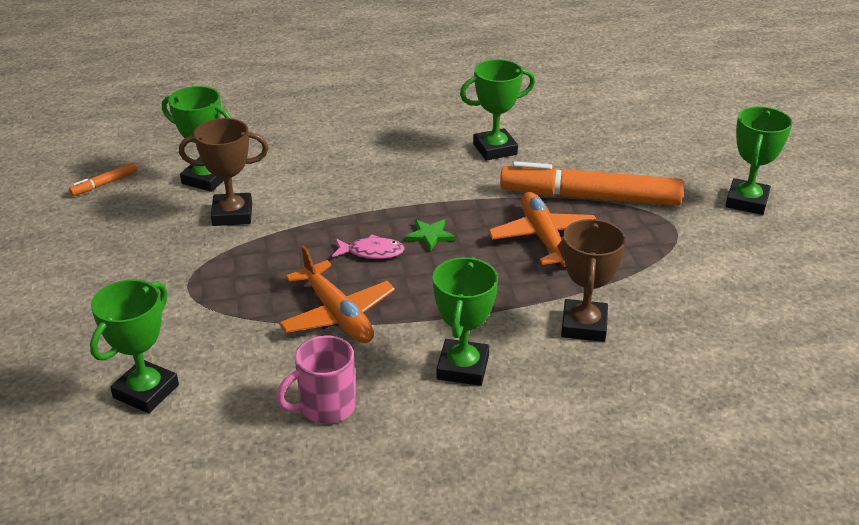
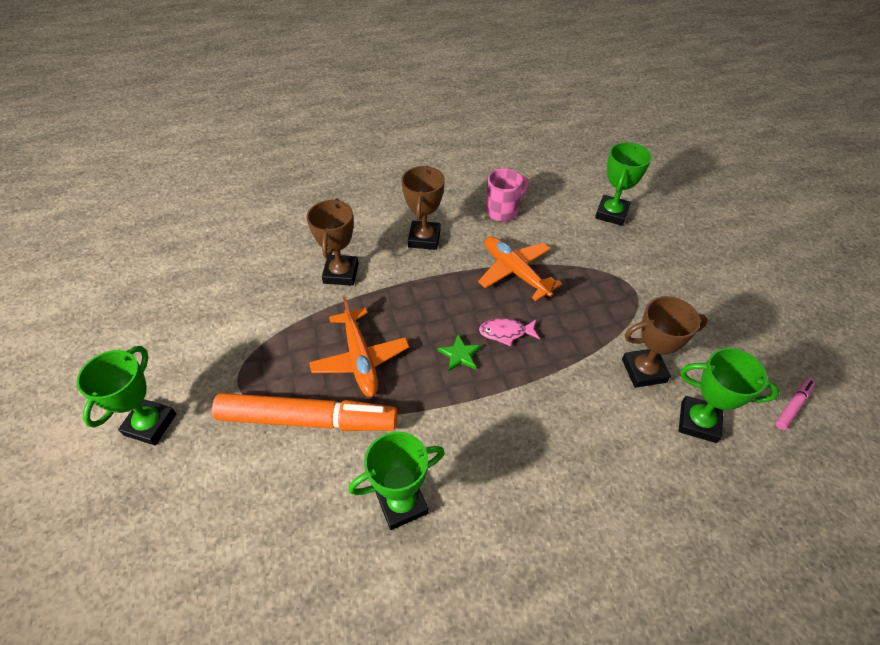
camera: 175 degrees right, 15 degrees up
(104, 184) = (793, 406): orange marker -> pink marker
(463, 367) = (424, 238): green trophy -> brown trophy

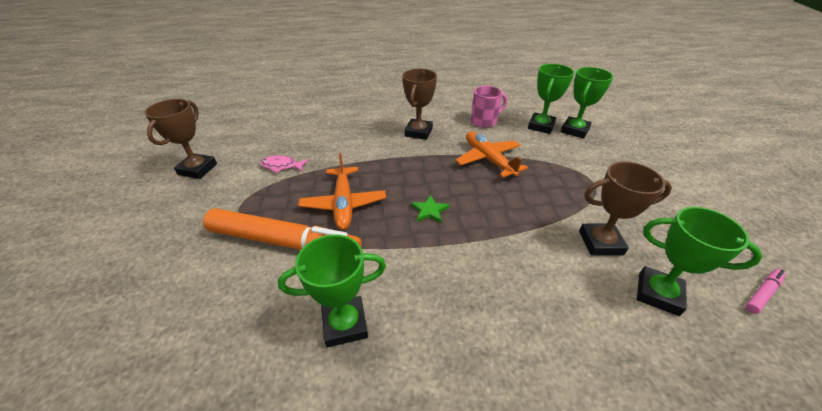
camera: 10 degrees right, 10 degrees down
(150, 424) = (156, 229): green trophy -> green trophy (541, 126)
(341, 273) = (347, 147): brown trophy -> brown trophy (197, 169)
(505, 332) = (473, 199): pink fish -> pink fish (281, 166)

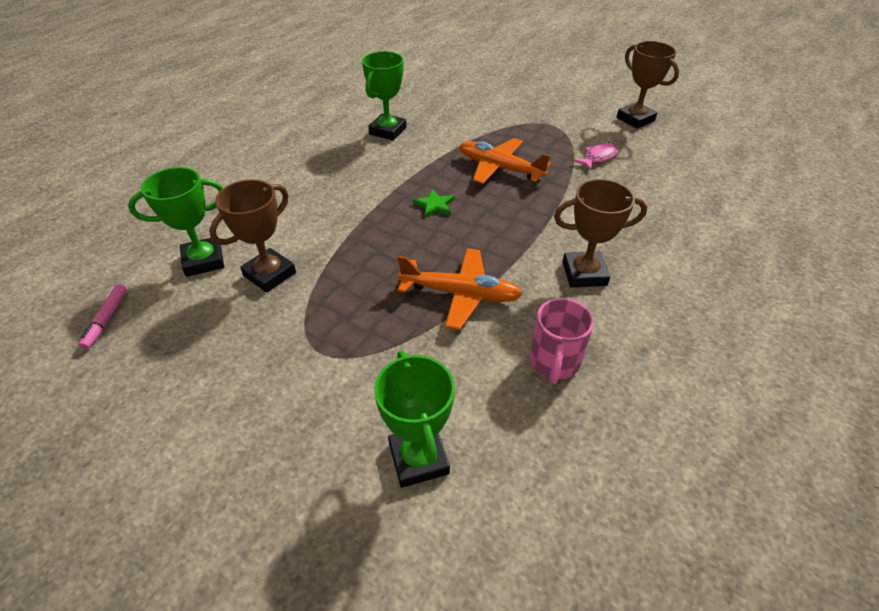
camera: 130 degrees right, 5 degrees up
(284, 242) = (485, 131): orange marker -> none
(418, 132) = (584, 274): brown trophy -> brown trophy turned 60 degrees counterclockwise
(541, 126) = (475, 422): green trophy -> none

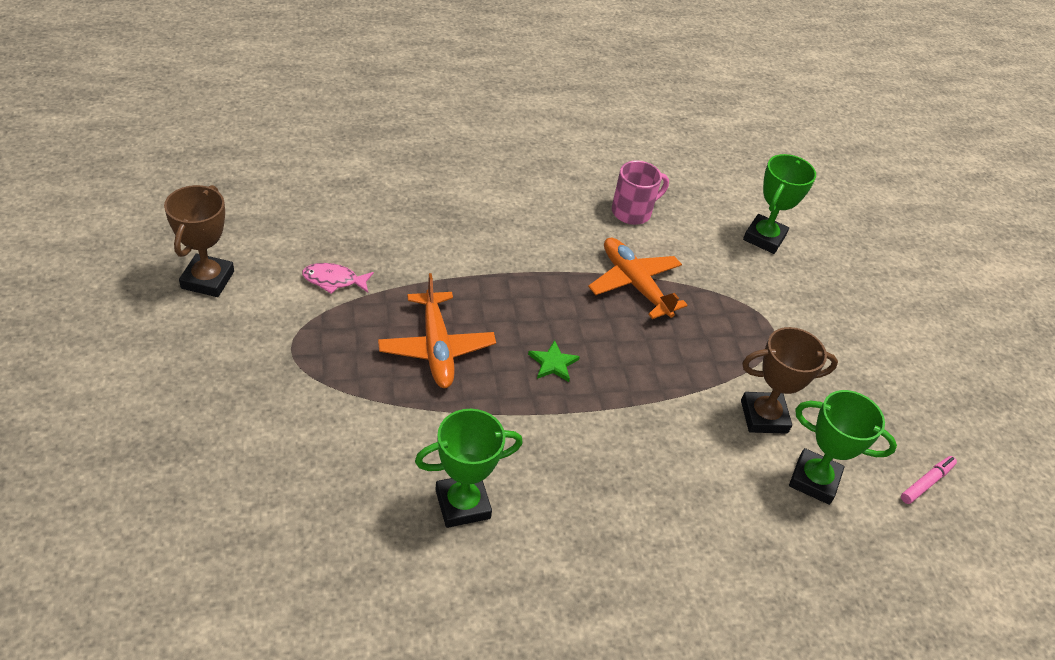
camera: 140 degrees left, 0 degrees up
(584, 274) = (532, 228): brown trophy -> none

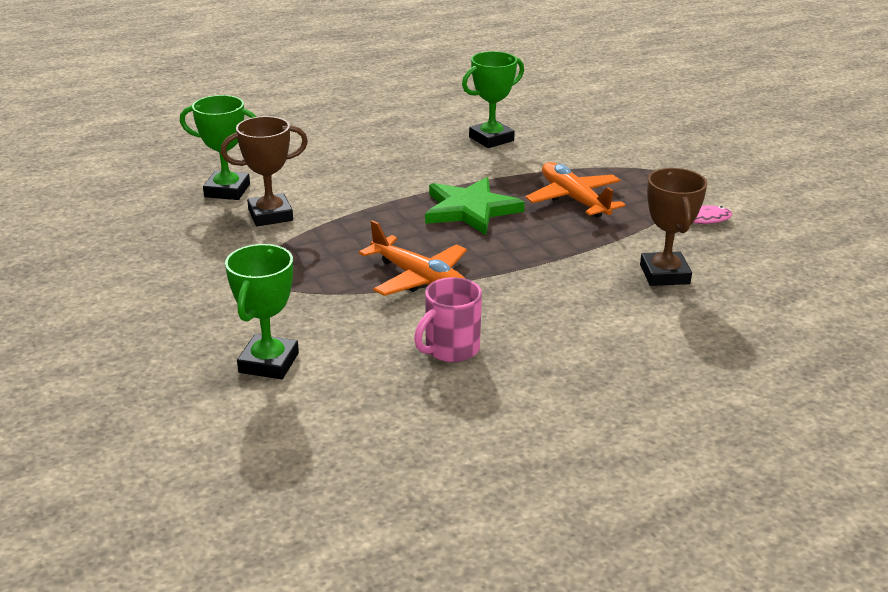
camera: 170 degrees right, 15 degrees down
(207, 280) = (797, 199): brown trophy -> brown trophy (664, 274)
(553, 363) = (470, 210): green star -> green star, size x2.13
(926, 483) = (123, 206): pink marker -> none

